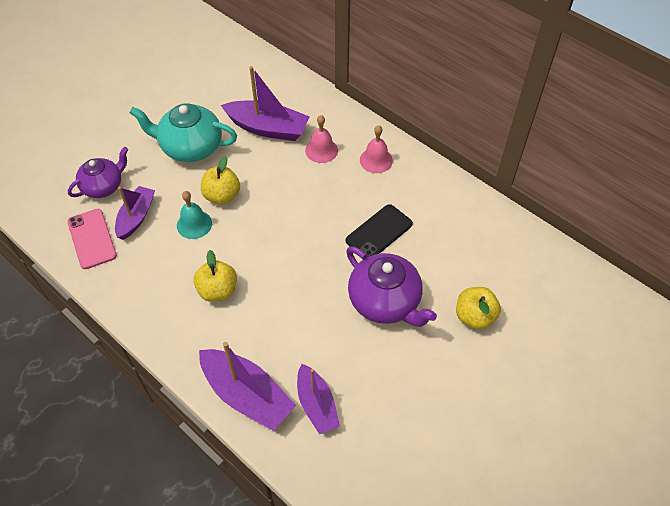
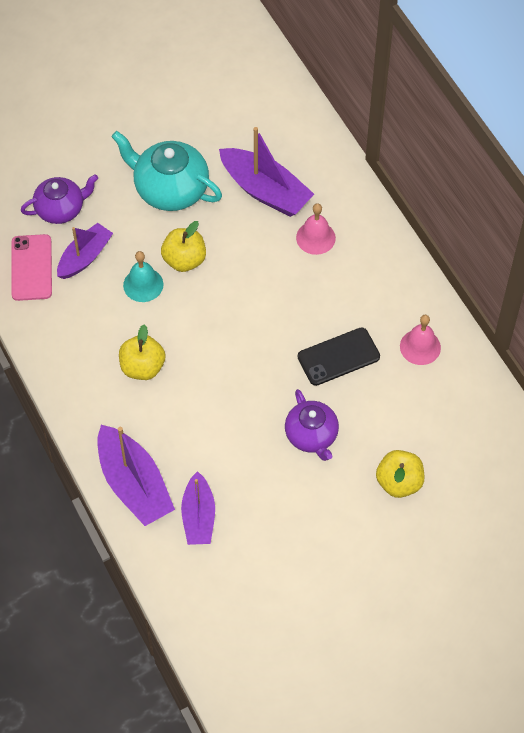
camera: 20 degrees right, 5 degrees up
(376, 160) = (373, 269): pink bell -> pink bell (420, 347)
(385, 302) = (311, 436): purple teapot -> purple teapot, size x0.66

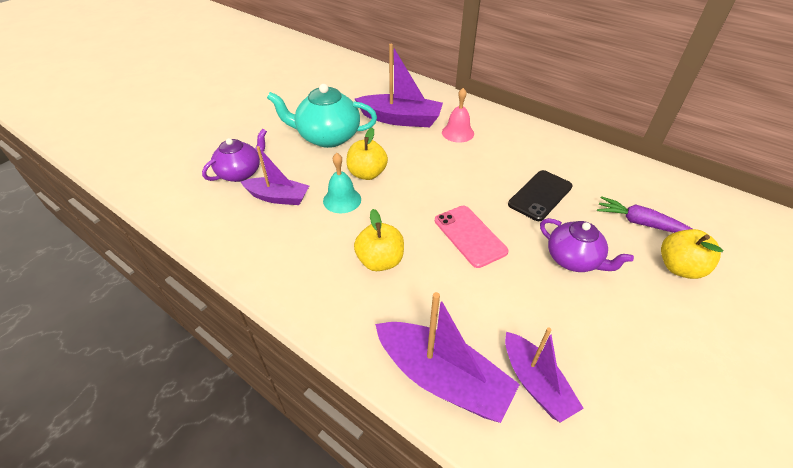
camera: 25 degrees left, 15 degrees down
(31, 268) = (230, 220): pink phone -> pink phone (470, 236)
(85, 257) = (278, 197): purple boat -> purple boat turned 90 degrees clockwise
(408, 426) = (640, 223): none -> purple carrot
(420, 347) = (591, 169): pink bell -> none

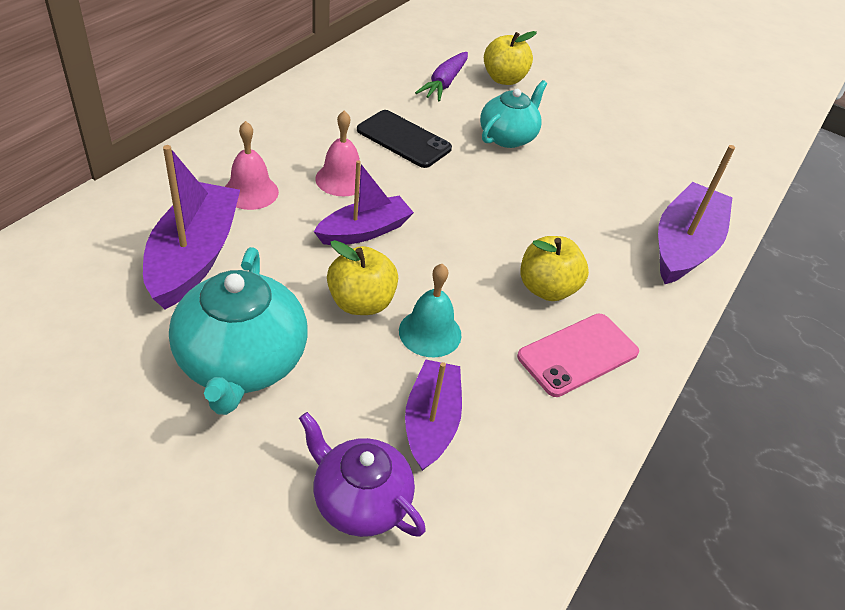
camera: 100 degrees left, 0 degrees up
(470, 236) = (486, 206): pink phone -> pink phone (578, 354)
(480, 166) = (341, 179): none -> pink bell
(535, 383) = (663, 188): purple boat -> purple boat (364, 231)
(573, 259) = (508, 137): purple teapot -> turquoise teapot

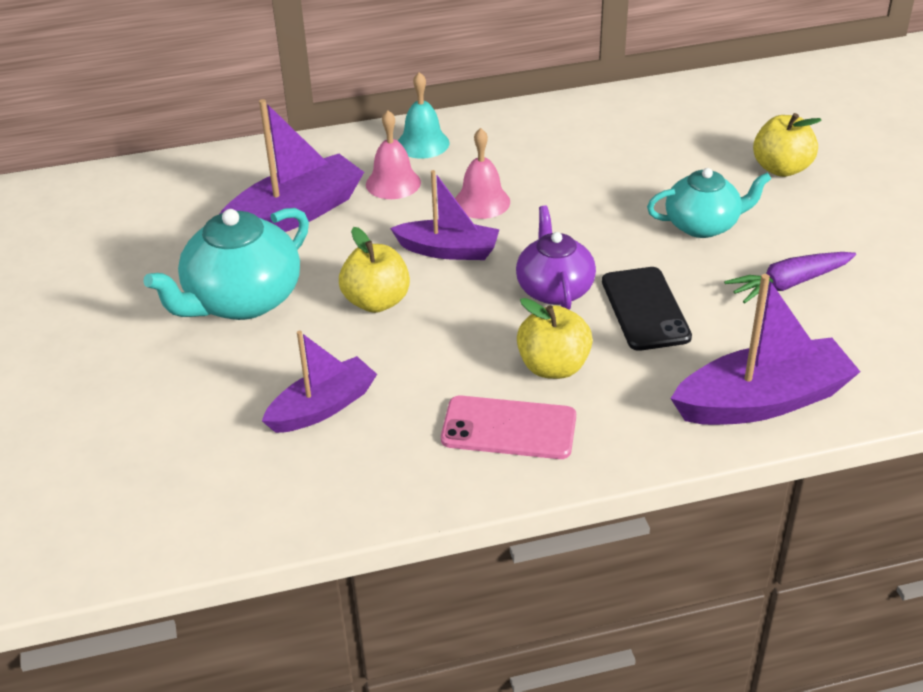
camera: 50 degrees right, 5 degrees down
(360, 500) = (213, 425): purple teapot -> purple teapot (554, 289)
(403, 139) = (586, 189): black phone -> black phone (645, 309)
(430, 332) = (403, 348): turquoise bell -> turquoise bell (423, 143)
(444, 83) = (702, 151): purple carrot -> purple carrot (788, 284)

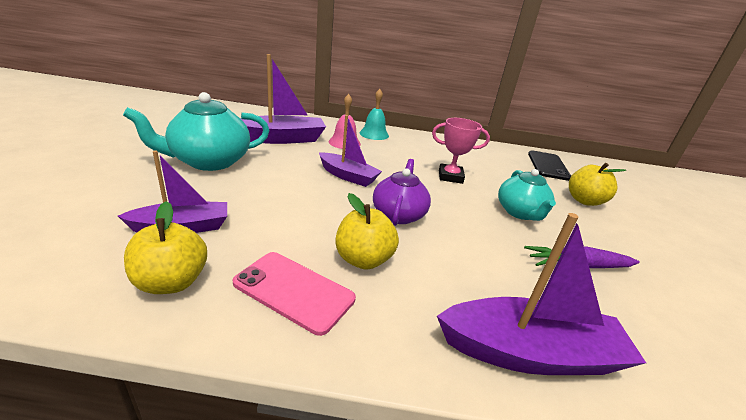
camera: 15 degrees right, 10 degrees down
(376, 302) = (282, 185): yellow apple -> yellow apple (171, 282)
(482, 202) = (386, 162): pink bell -> none
(586, 194) = (450, 177): none -> pink trophy
(645, 309) = (456, 246): black phone -> black phone (548, 165)
(703, 225) = (520, 212): turquoise teapot -> turquoise teapot turned 75 degrees clockwise

